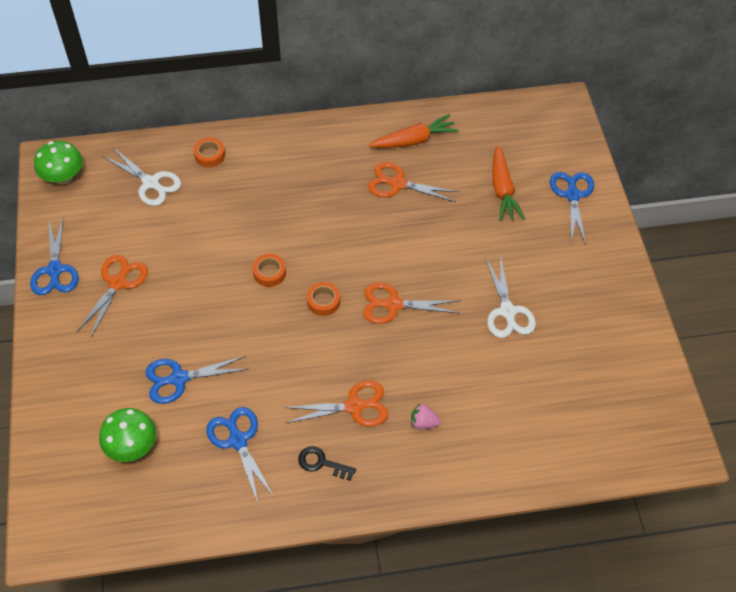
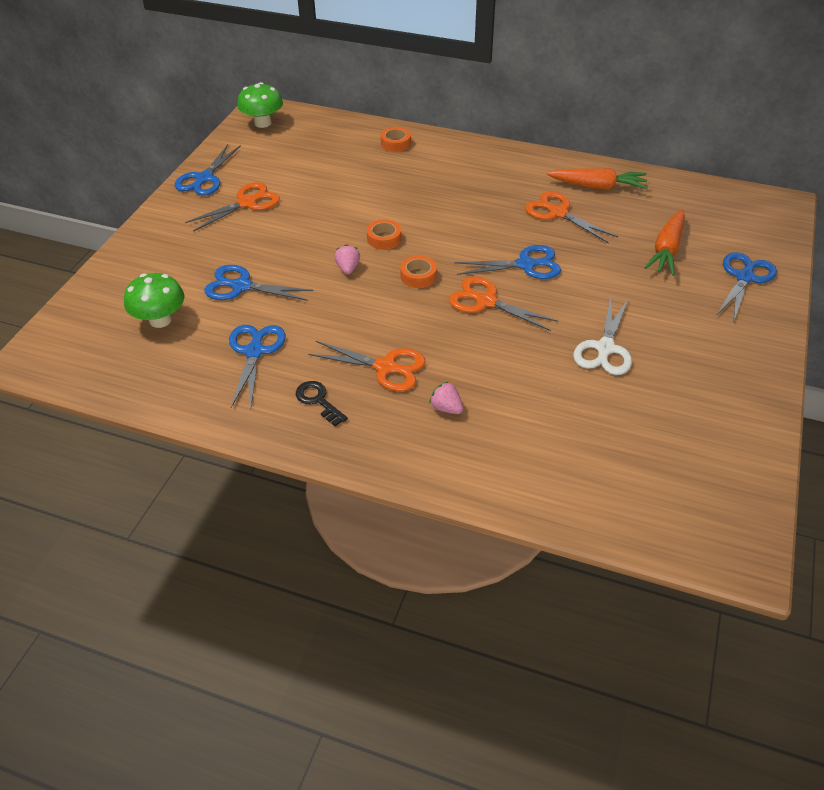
camera: 30 degrees right, 10 degrees down
(151, 183) = (330, 147): white scissors -> none
(259, 319) = (348, 268): none -> pink strawberry
(403, 252) = (526, 265): none -> blue scissors

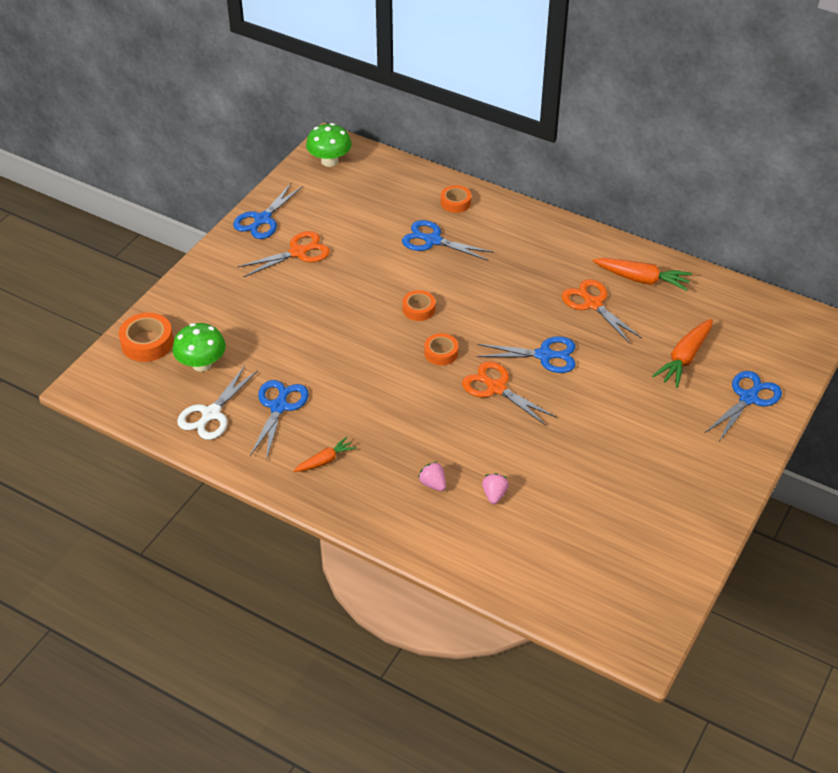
camera: 10 degrees right, 0 degrees up
(96, 306) = (147, 343): none -> orange tape
(241, 286) = (278, 340): blue scissors -> blue scissors (432, 240)
(318, 401) = (325, 460): black key -> orange carrot
(348, 268) = (378, 336): pink strawberry -> pink strawberry (494, 495)
(386, 367) = (390, 439): orange scissors -> none
(605, 349) = (590, 450): white scissors -> white scissors (211, 414)

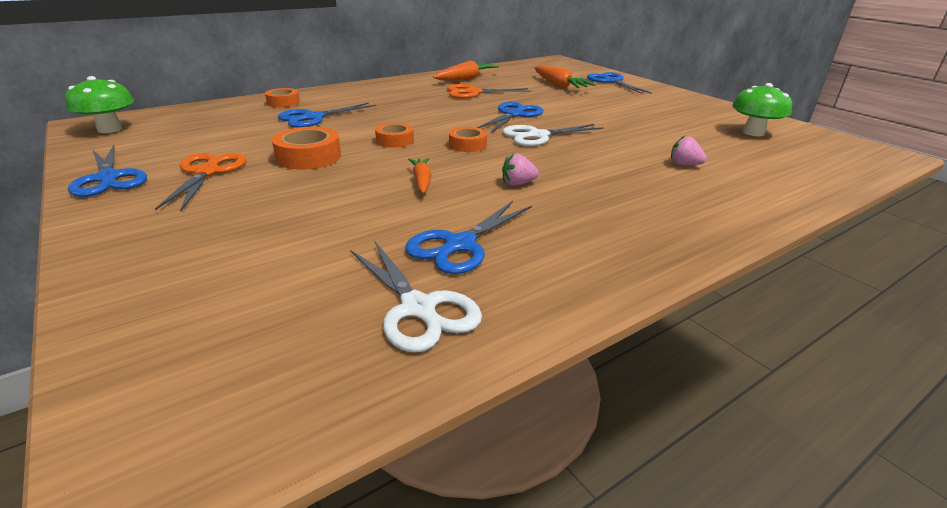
camera: 65 degrees left, 15 degrees down
(147, 343) = (158, 337): orange tape -> orange tape (308, 157)
(202, 364) = (295, 289): green mushroom -> green mushroom (753, 132)
(279, 406) = (459, 245): blue scissors -> blue scissors turned 90 degrees counterclockwise
(325, 460) = (588, 237): orange carrot -> orange carrot (422, 181)
(433, 484) = (658, 186): pink strawberry -> pink strawberry (518, 183)
(496, 387) = (537, 136): orange scissors -> white scissors

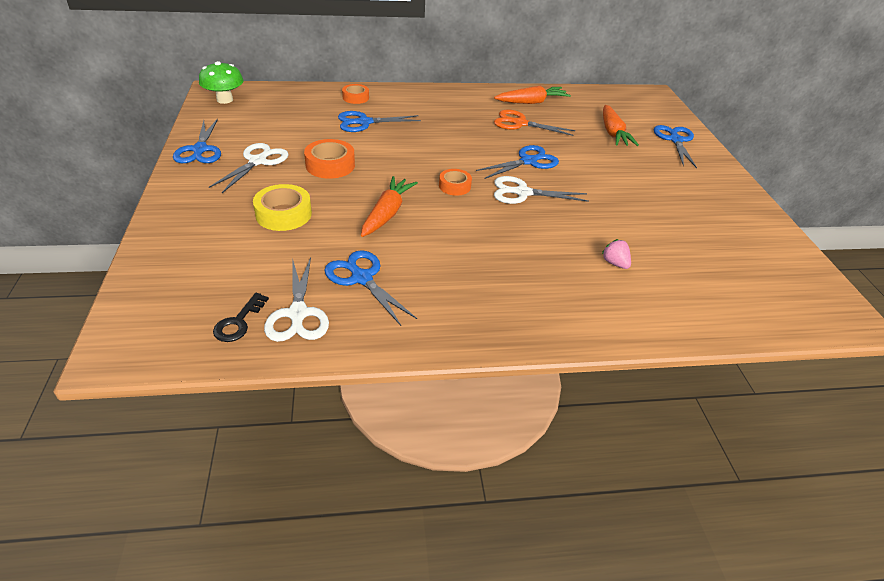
camera: 25 degrees right, 10 degrees up
(207, 172) = (258, 161): orange scissors -> white scissors
(291, 212) = (283, 214): none -> yellow tape
(339, 349) = (238, 322): none -> black key
(395, 140) = (403, 165): orange tape -> none
(422, 181) = (387, 213): orange carrot -> orange carrot, size x1.65
(459, 245) = (361, 278): blue scissors -> blue scissors turned 75 degrees clockwise
(518, 183) = (453, 238): pink strawberry -> none
(753, 132) = (738, 248): green mushroom -> none

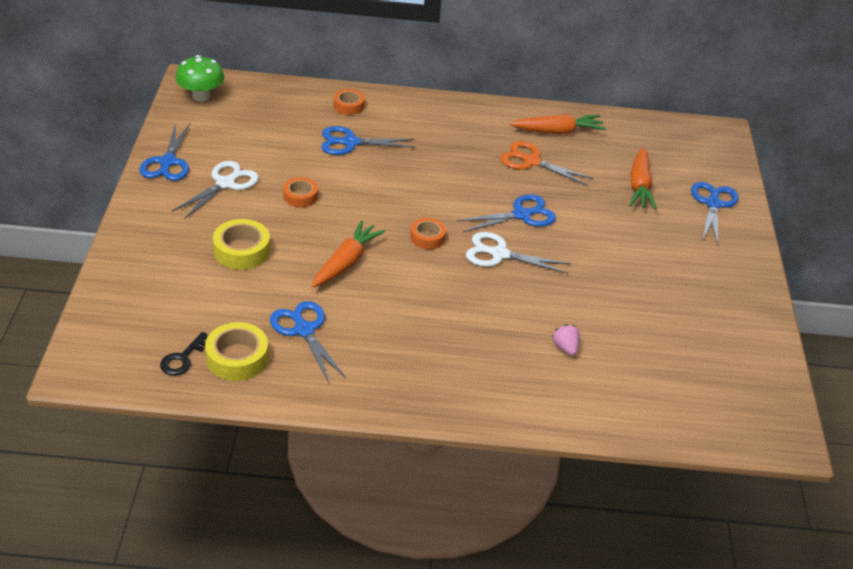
camera: 10 degrees right, 0 degrees up
(298, 314) = (237, 358): white scissors -> yellow tape
(330, 165) = (300, 196): orange tape -> orange tape, size x0.65

